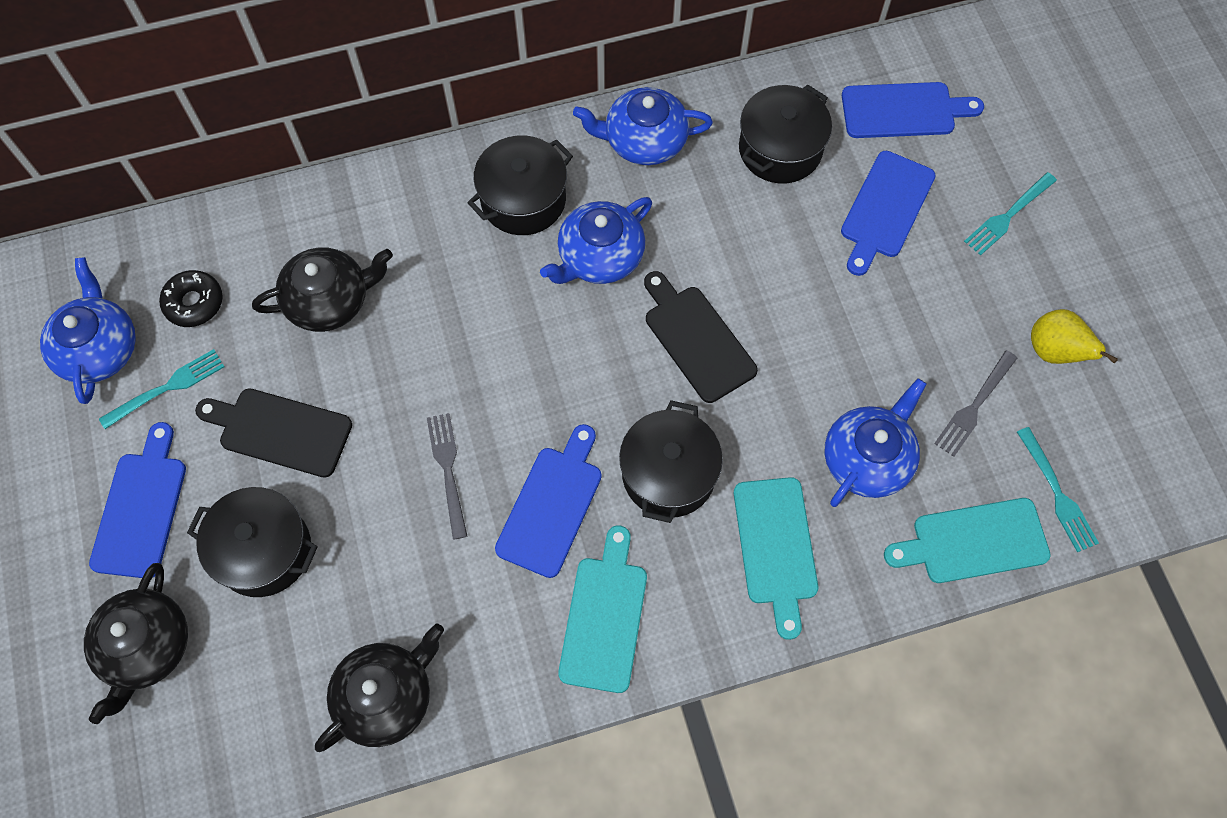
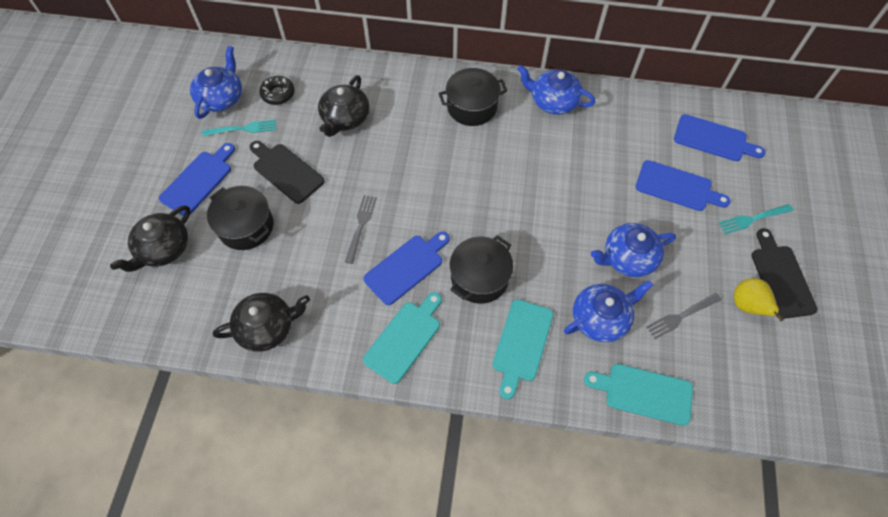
camera: 25 degrees right, 5 degrees down
(329, 300) = (345, 118): black teapot -> black teapot turned 105 degrees clockwise
(599, 256) = (498, 150): blue teapot -> blue teapot (628, 258)
(697, 339) = (531, 213): black cutting board -> black cutting board (781, 278)
(780, 149) = (629, 133): black pot -> none
(885, 209) = (677, 187): blue cutting board -> blue cutting board turned 120 degrees counterclockwise
(1057, 493) = (711, 388): turquoise fork -> none

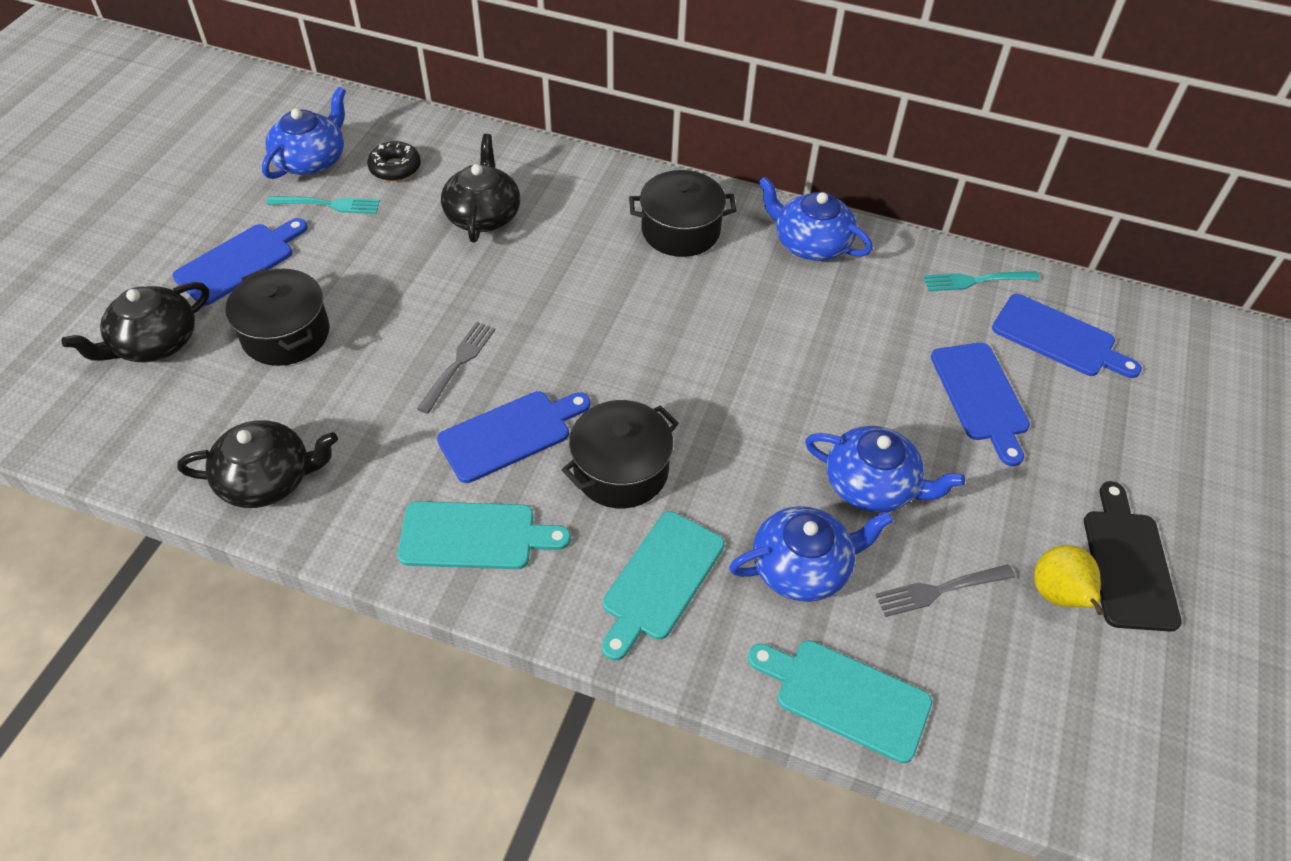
camera: 10 degrees right, 10 degrees down
(286, 171) = (371, 271): black cutting board -> none
(345, 118) = (483, 215): black teapot -> black teapot turned 150 degrees clockwise
(405, 338) = (474, 536): turquoise cutting board -> turquoise cutting board turned 45 degrees clockwise
(628, 258) = (872, 485): blue teapot -> blue teapot turned 150 degrees counterclockwise
(677, 187) = (980, 396): blue cutting board -> blue cutting board turned 45 degrees clockwise
(752, 219) = (1098, 465): turquoise fork -> turquoise fork (976, 281)

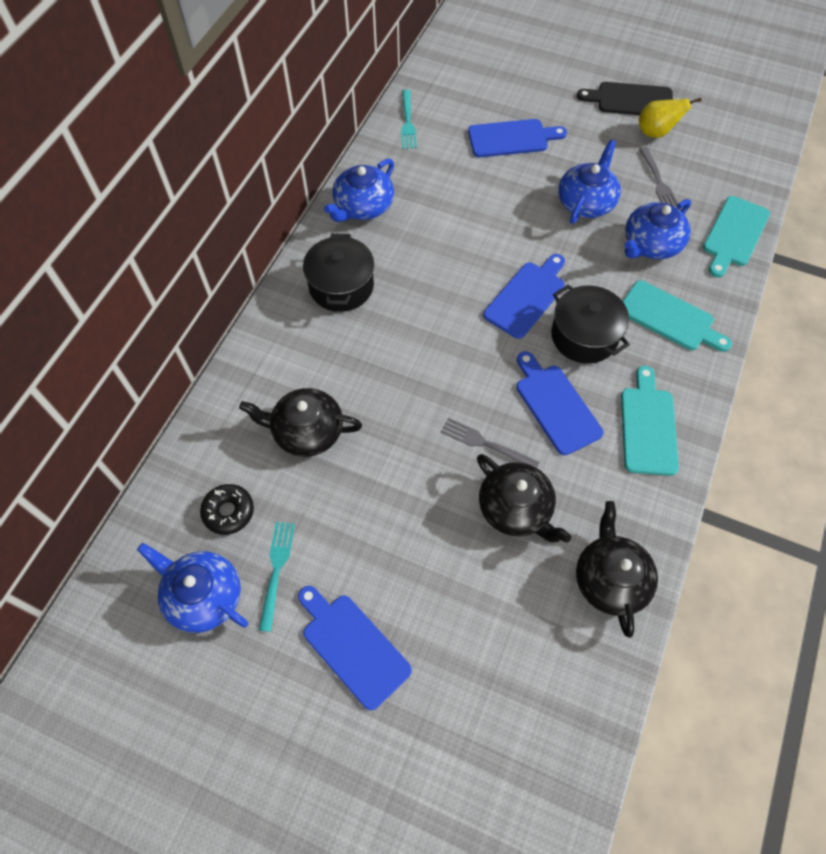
camera: 85 degrees left, 10 degrees up
(154, 342) = (459, 710): black teapot -> black teapot (516, 508)
(286, 334) = (451, 587): black pot -> none
(802, 567) = (651, 244): blue teapot -> blue teapot turned 120 degrees counterclockwise
(1058, 338) = (462, 93): blue cutting board -> blue cutting board (527, 297)

